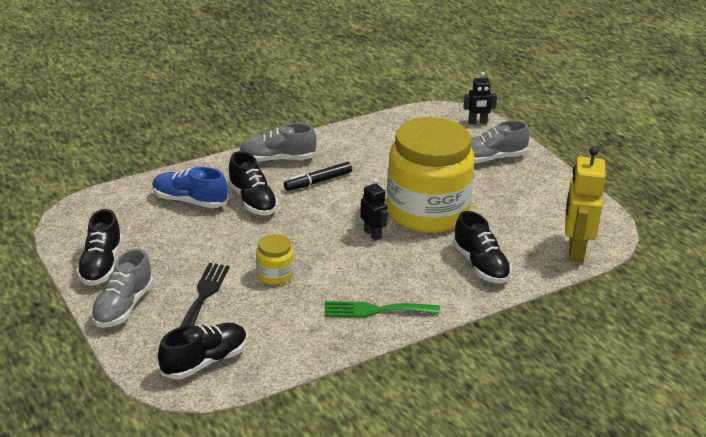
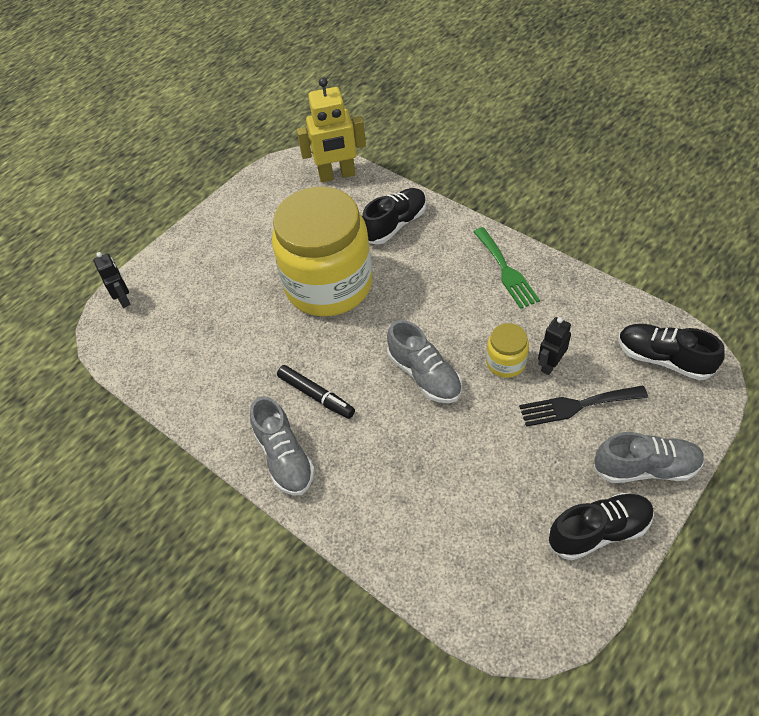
camera: 105 degrees left, 20 degrees up
(189, 201) = (422, 507): blue shoe -> none
(252, 201) = (387, 441): black shoe -> none
(372, 234) = (391, 312): black robot -> black robot (550, 364)
(491, 158) = (201, 267): grey shoe -> grey shoe (424, 375)

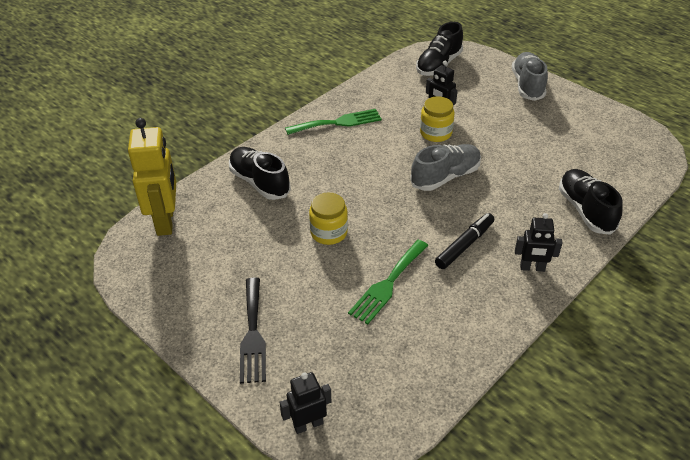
camera: 90 degrees left, 10 degrees down
(263, 336) = (388, 284): none -> green fork
(284, 457) = (532, 268): grey shoe -> black robot
(329, 285) = (329, 233): yellow jar -> yellow jar, size x0.41
(577, 405) = (477, 105): black fork -> black fork (252, 334)
(598, 531) = (577, 110): black shoe -> black shoe (585, 210)

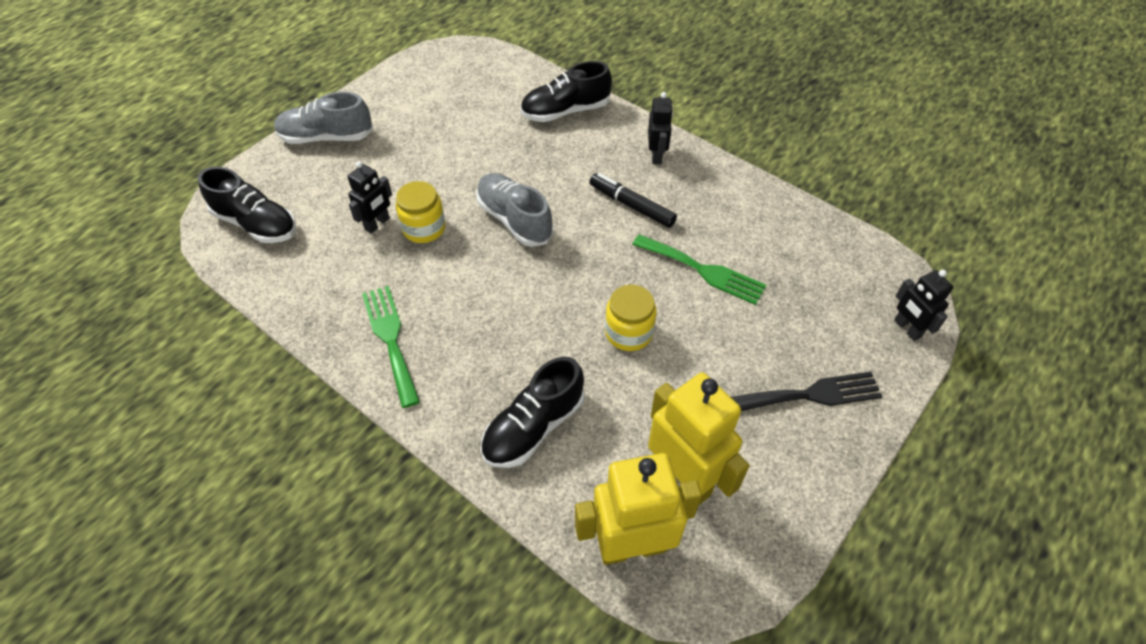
camera: 95 degrees left, 10 degrees up
(203, 250) = (683, 478): none -> yellow robot

